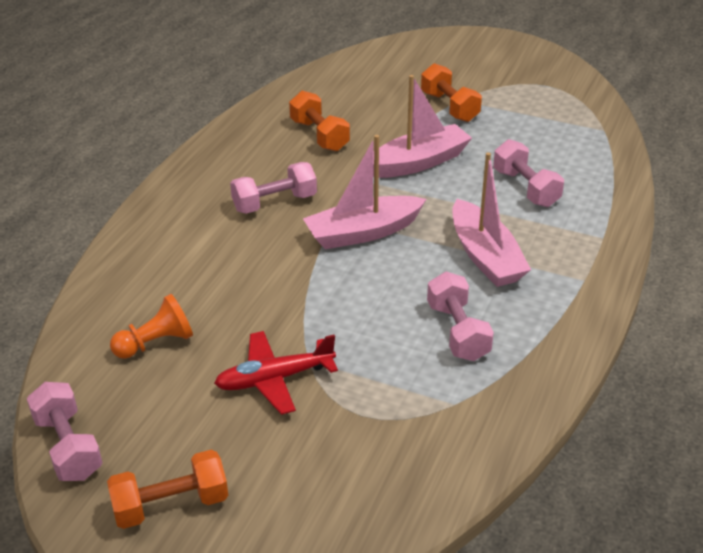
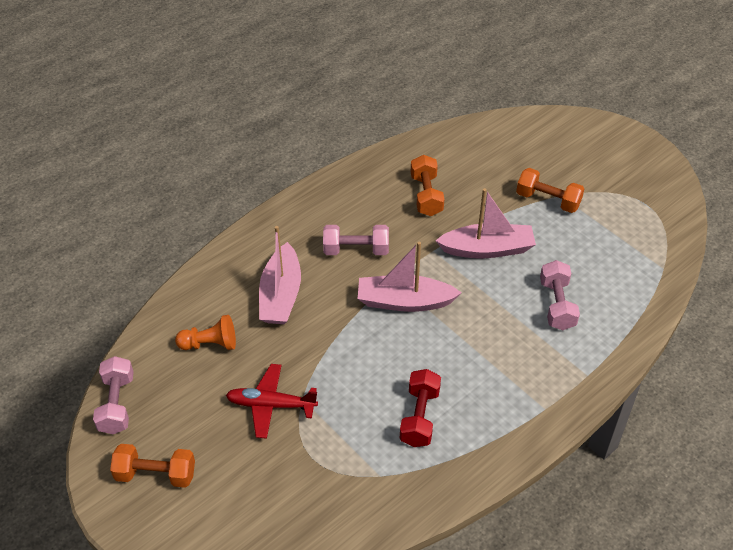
camera: 25 degrees right, 10 degrees up
(449, 107) = (548, 200): orange dumbbell -> orange dumbbell turned 60 degrees counterclockwise
(457, 332) = (419, 417): pink dumbbell -> red dumbbell
(485, 256) = (483, 358): pink boat -> pink boat (281, 295)

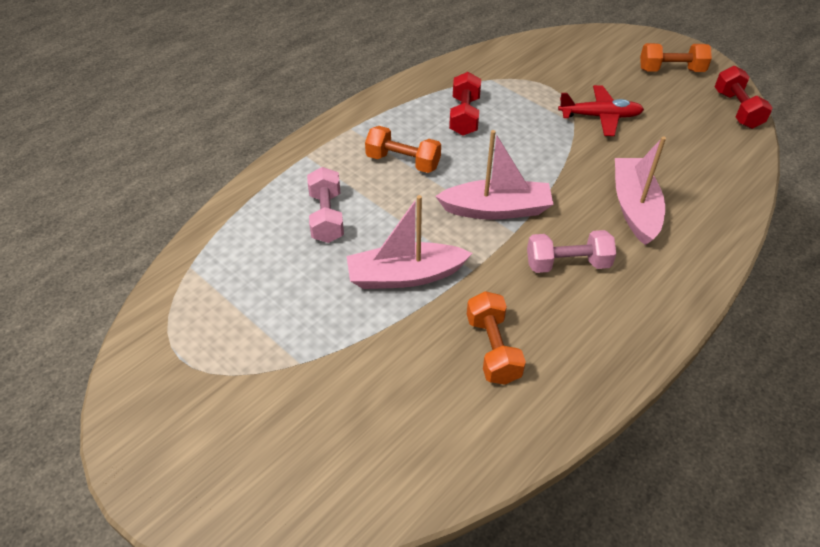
camera: 175 degrees right, 0 degrees up
(117, 404) = (737, 109): pink dumbbell -> red dumbbell
(210, 344) = (683, 158): orange pawn -> none
(548, 200) = (319, 353): orange dumbbell -> orange dumbbell (403, 162)

